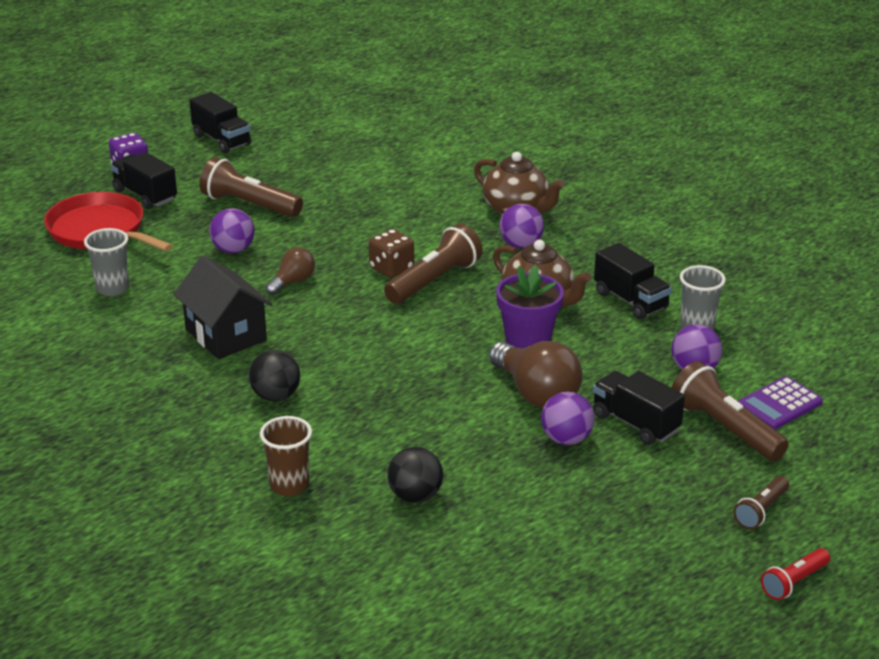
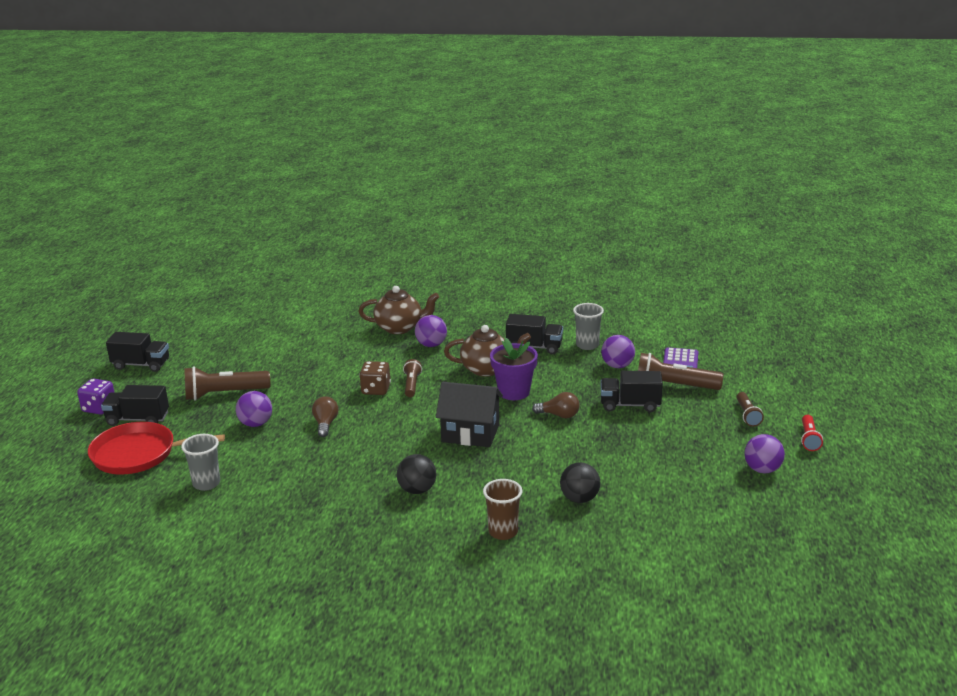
camera: 40 degrees left, 5 degrees down
(226, 335) = (330, 473): black house -> black house (470, 433)
(434, 281) = (412, 385): brown flashlight -> brown flashlight, size x0.57
(536, 393) = (559, 415): brown light bulb -> brown light bulb, size x0.56
(566, 439) = (609, 430): purple ball -> purple ball (762, 469)

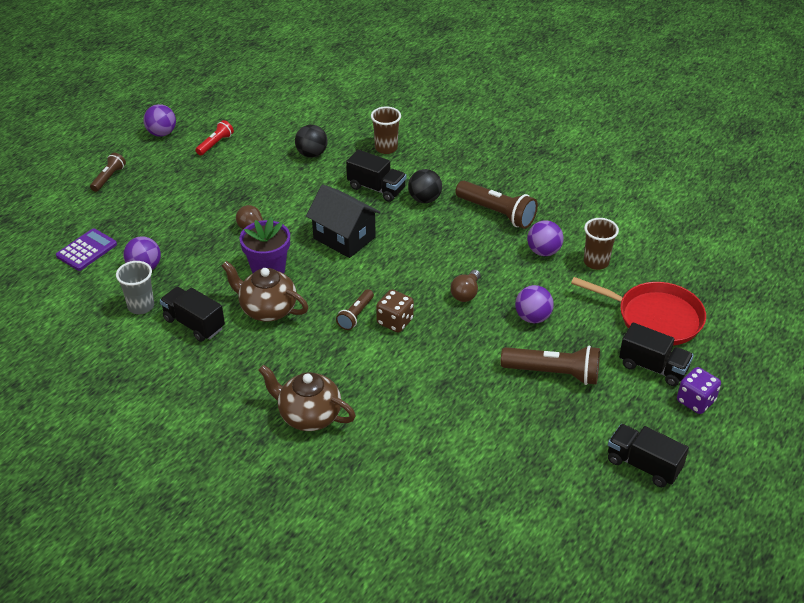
camera: 155 degrees left, 15 degrees up
(206, 483) = (596, 262): grey cup -> brown cup
(431, 345) = (295, 370): purple ball -> purple ball (543, 251)
(630, 405) = (185, 220): black truck -> black truck (376, 188)
(674, 386) = (126, 226): brown flashlight -> brown flashlight (497, 213)
(809, 439) = (96, 144): red flashlight -> red flashlight (215, 144)

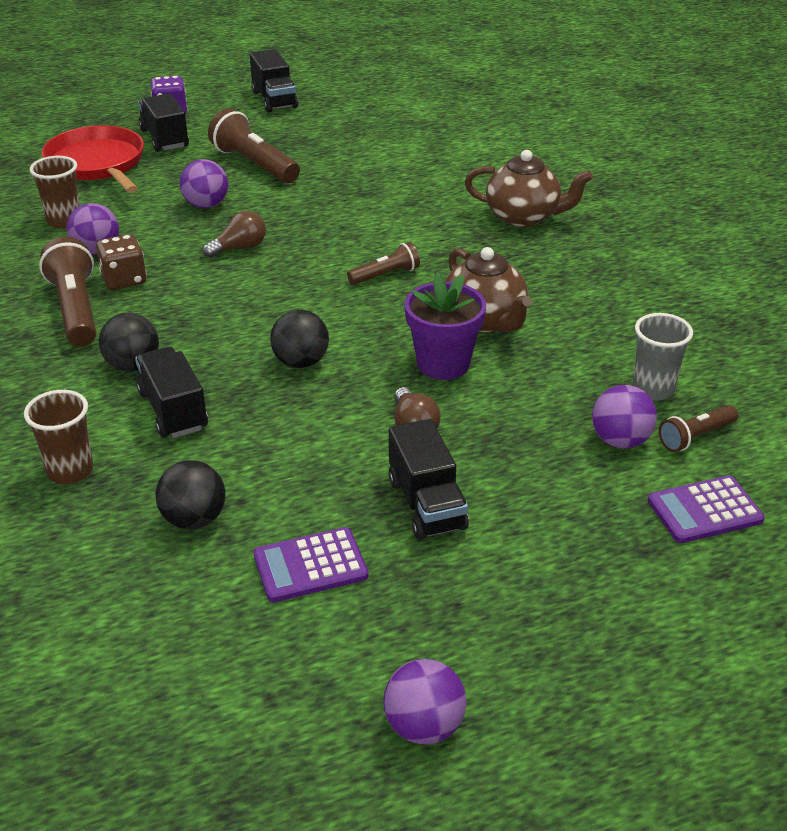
camera: 145 degrees left, 5 degrees down
(109, 178) = (601, 653): brown flashlight -> brown flashlight (695, 437)
(194, 324) = (591, 341): black truck -> black truck (426, 504)
(215, 144) = (337, 633): red flashlight -> none
(247, 159) = (310, 566): none -> purple calculator
(309, 416) = (524, 217): brown teapot -> brown teapot turned 45 degrees counterclockwise
(344, 238) = (301, 362): black house -> black ball
(395, 321) = (349, 254): brown dice -> brown dice (124, 280)

